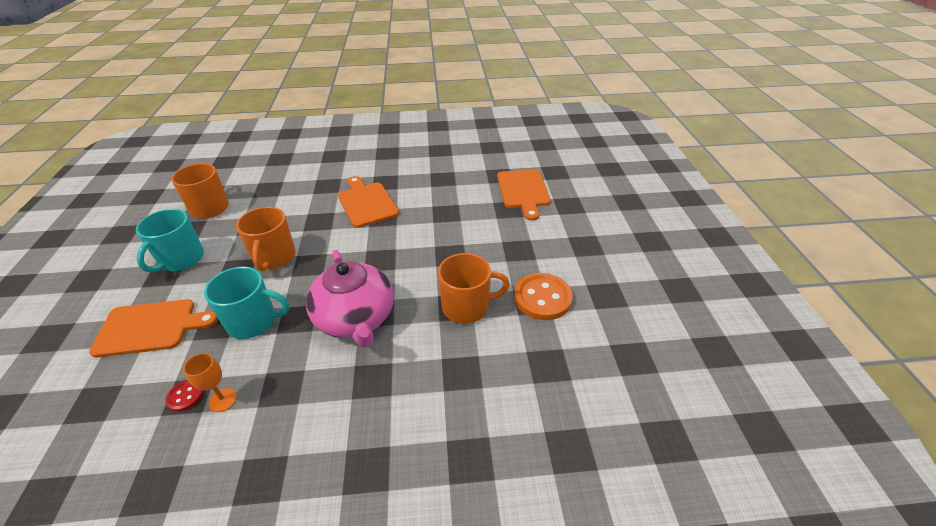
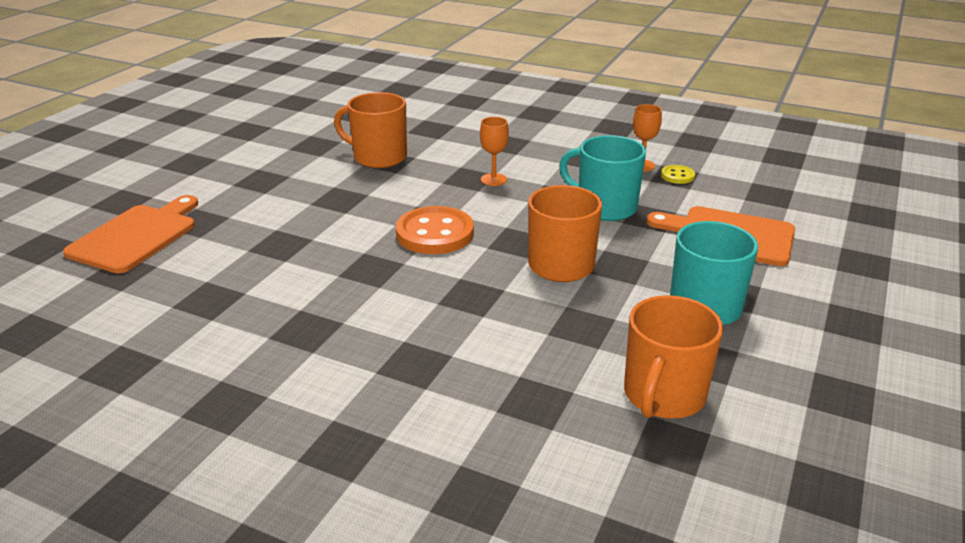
camera: 150 degrees left, 10 degrees down
(185, 396) = (677, 176): red button -> yellow button
(356, 318) = (493, 179): pink teapot -> orange goblet
(366, 203) = (374, 300): orange cutting board -> none
(542, 298) = (303, 143): orange button -> orange button (435, 233)

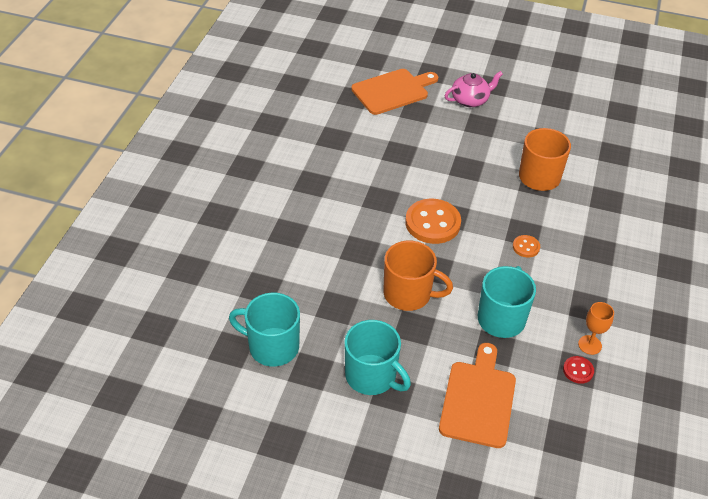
camera: 80 degrees right, 15 degrees up
(136, 236) = (393, 91): orange cutting board -> orange cutting board turned 45 degrees counterclockwise
(206, 181) = (470, 100): none -> pink teapot
(493, 179) = (526, 247): orange goblet -> orange button
(663, 395) = (272, 347): orange mug -> turquoise mug
(677, 176) = (578, 370): yellow button -> red button

